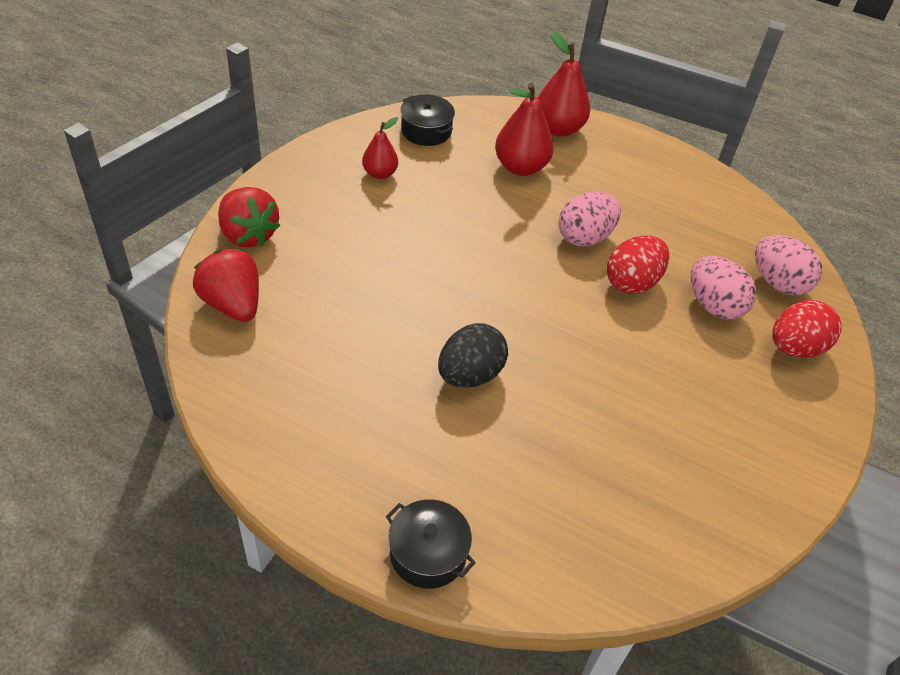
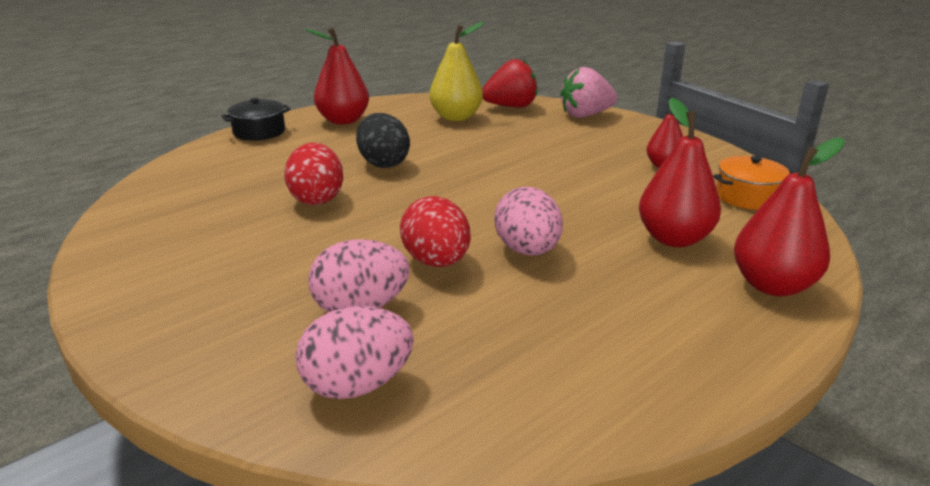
camera: 115 degrees right, 20 degrees down
(248, 235) = (585, 115): red strawberry -> pink strawberry
(293, 349) = (456, 117): none -> yellow pear
(346, 469) = (343, 120): none -> red pear
(426, 131) = (747, 197): black pot -> orange pot
(795, 348) = (243, 350): red egg -> red egg (317, 199)

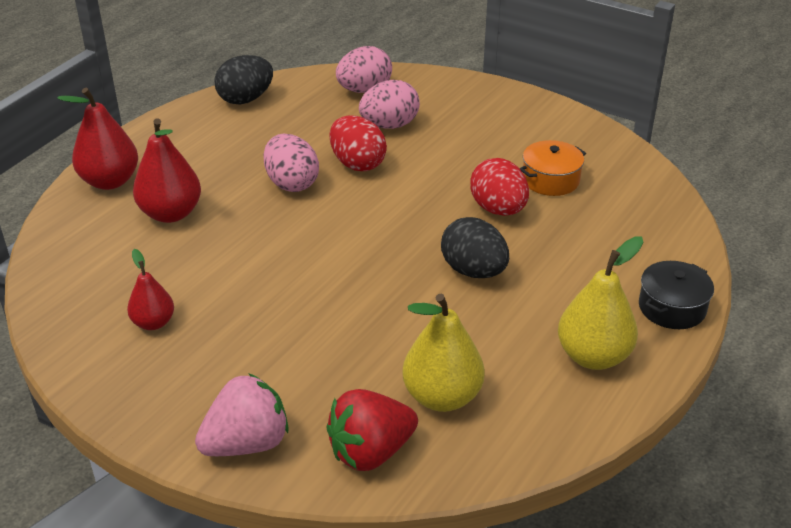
camera: 165 degrees right, 10 degrees up
(343, 120) = (593, 356): red pear -> yellow pear
(585, 403) = (246, 99): none -> black egg
(747, 197) = (79, 280): orange pot -> orange pot (550, 180)

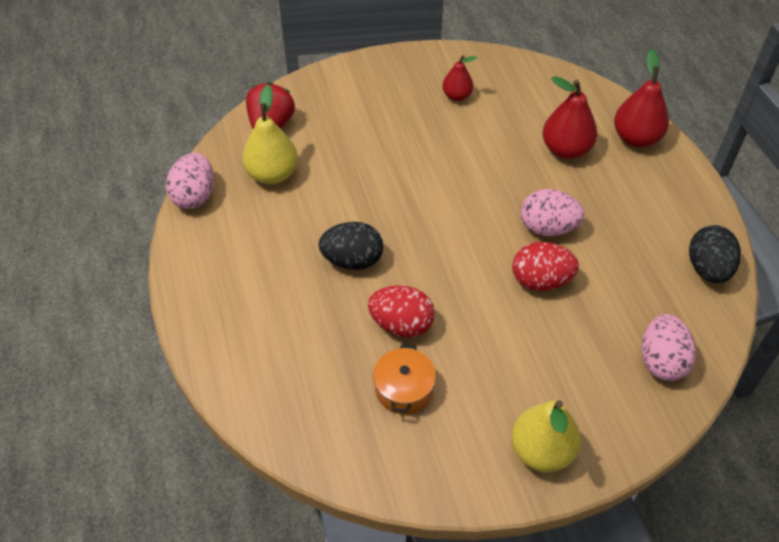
camera: 130 degrees right, 15 degrees up
(247, 443) = (327, 88): pink strawberry -> none
(389, 125) = (582, 338): pink egg -> pink egg (194, 195)
(593, 356) = (221, 260): yellow pear -> yellow pear (541, 451)
(672, 308) = (208, 336): black pot -> none

